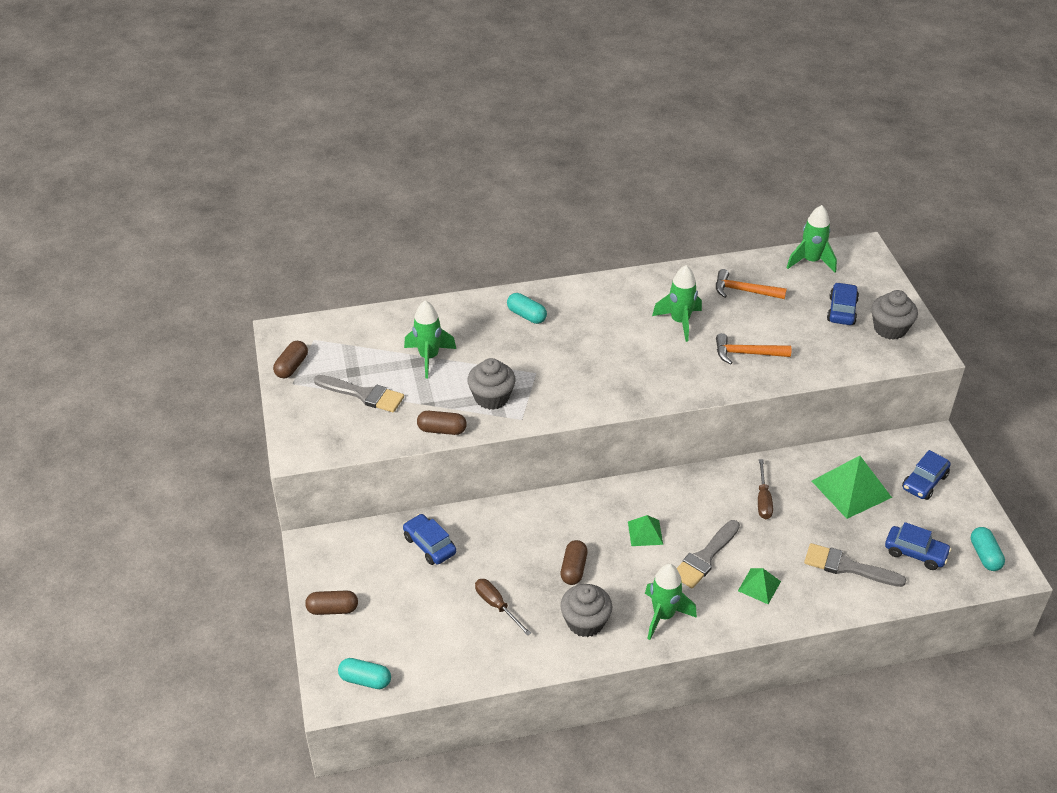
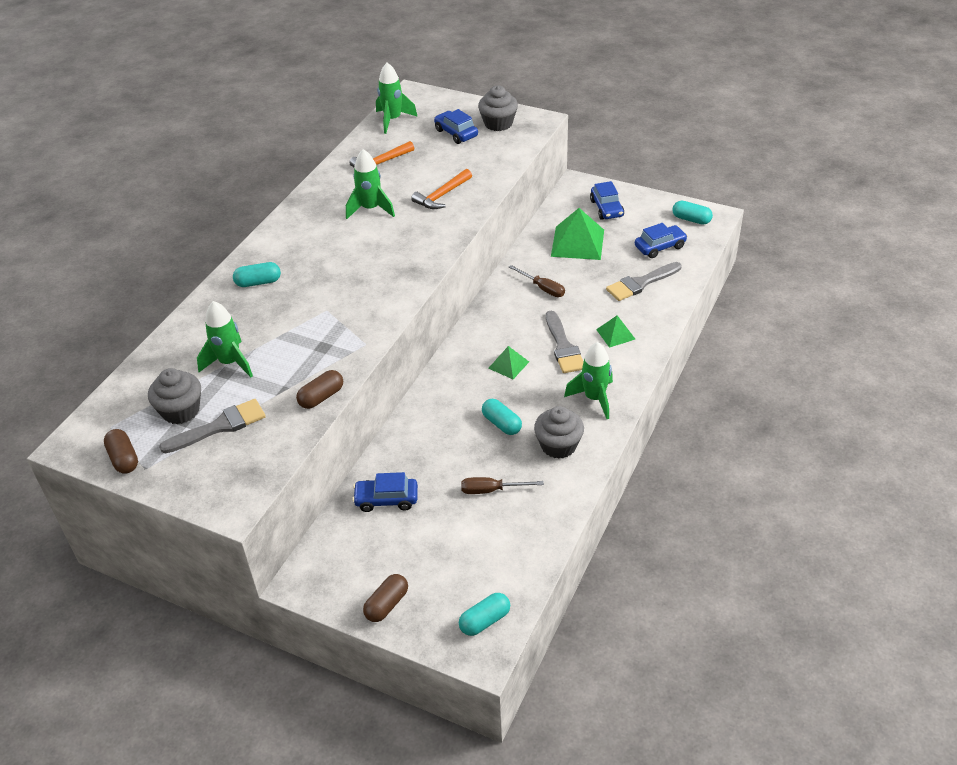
camera: 50 degrees left, 0 degrees up
(491, 397) = (322, 349): grey cupcake -> grey cupcake (181, 411)
(573, 569) = (501, 424): brown capsule -> turquoise capsule

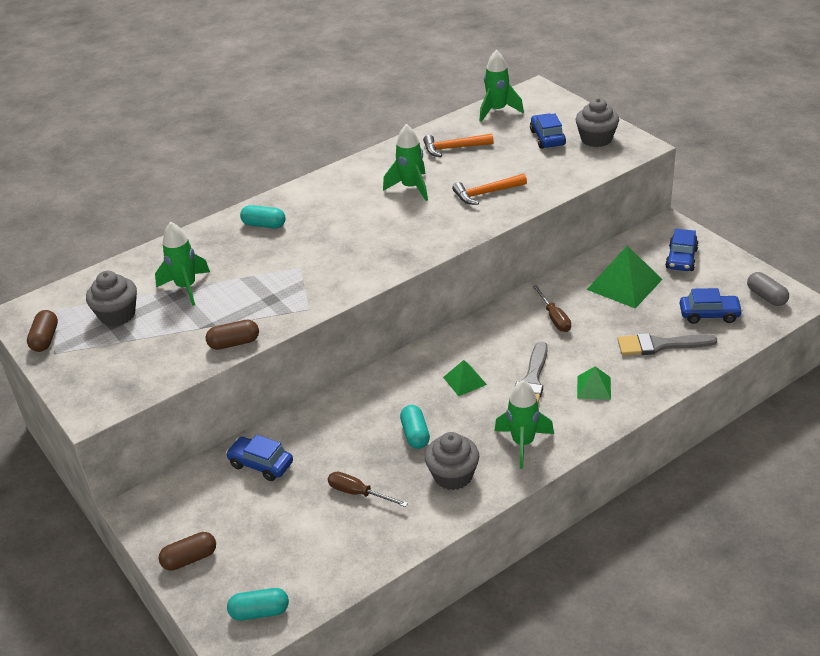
camera: 30 degrees right, 5 degrees down
(220, 426) = (135, 339): grey brush -> none
(691, 219) = (766, 297): turquoise capsule -> grey capsule

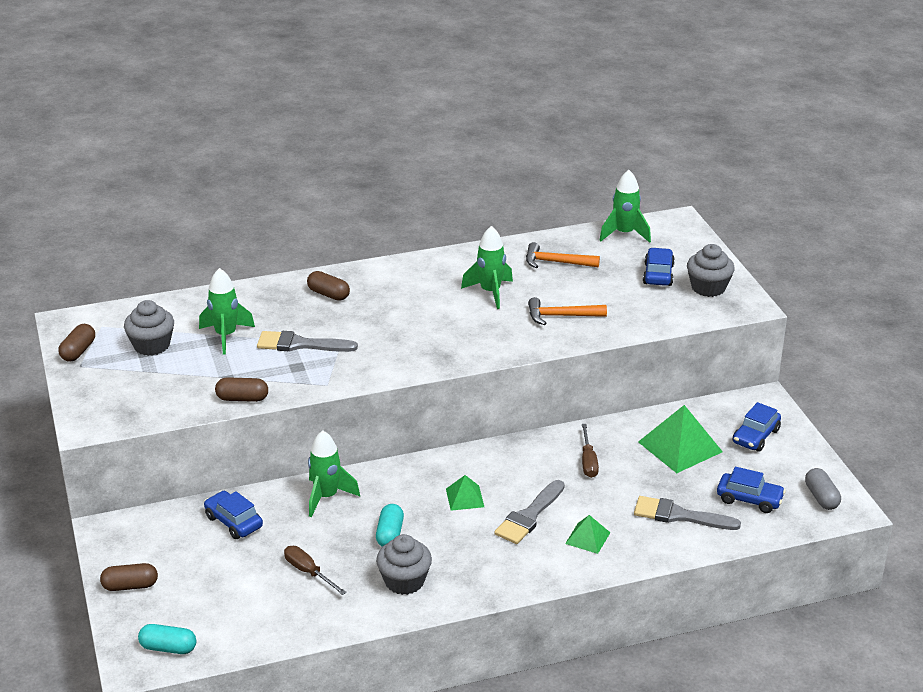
camera: 15 degrees right, 5 degrees down
(262, 277) = (300, 344): none -> grey brush
(264, 225) = (328, 294): turquoise capsule -> brown capsule
(523, 443) = (487, 570): green rocket -> green rocket (326, 497)

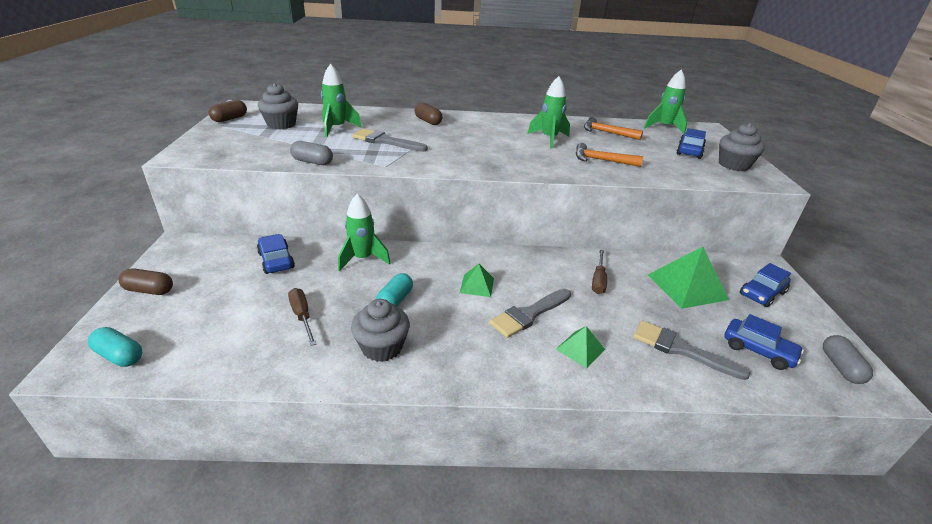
camera: 15 degrees right, 0 degrees up
(242, 398) = (312, 162): brown capsule -> grey capsule

